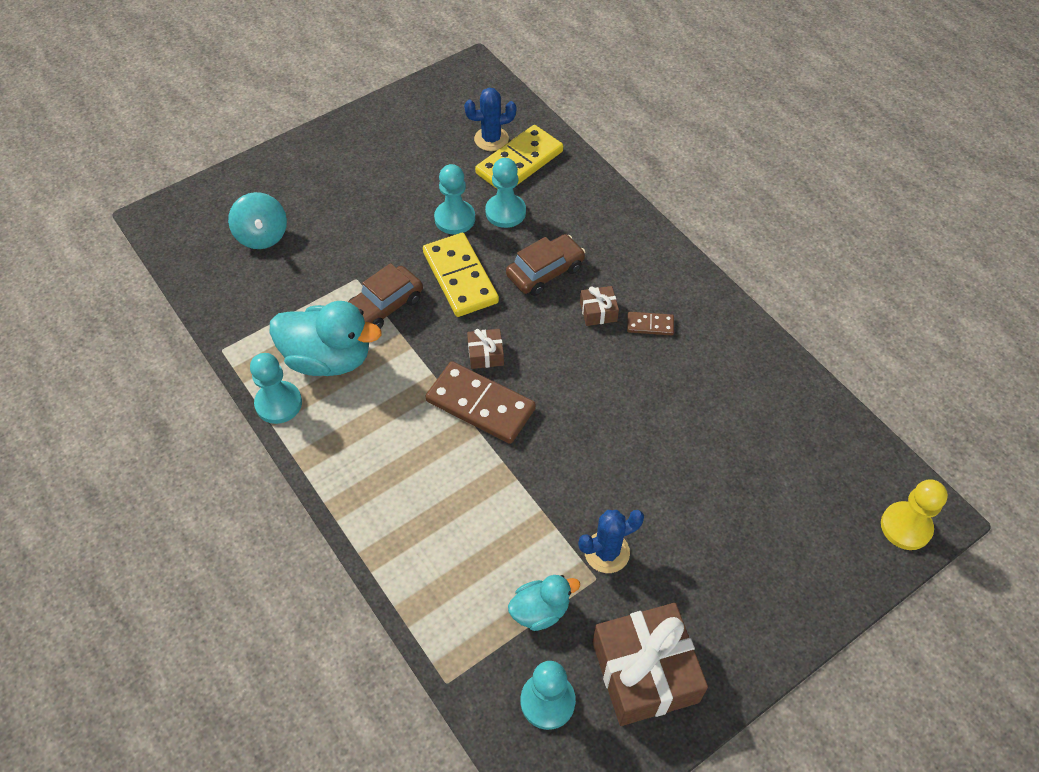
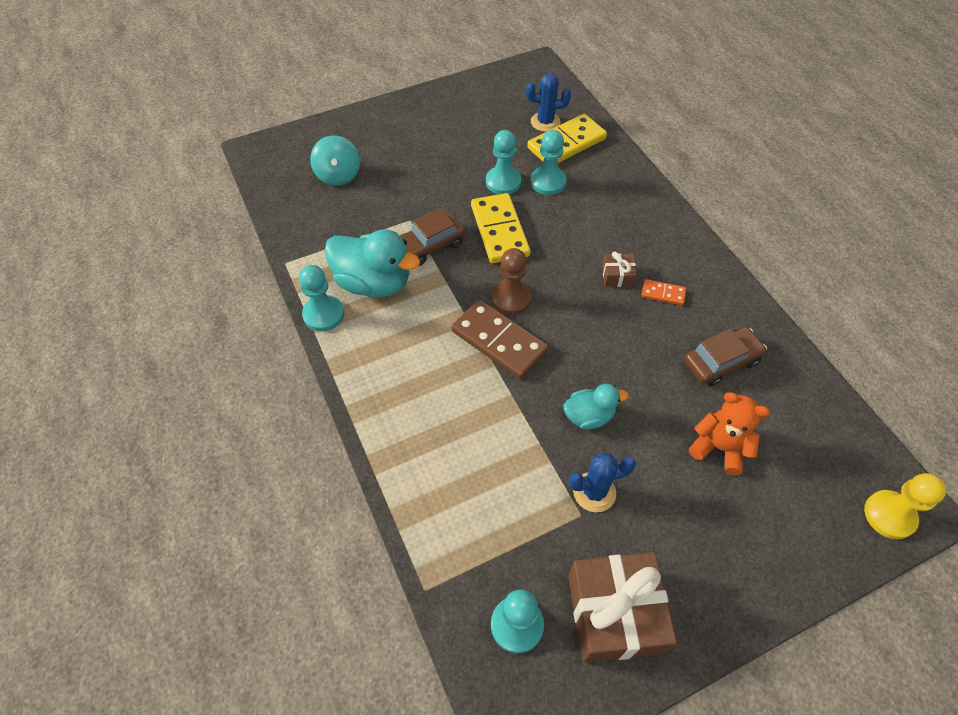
camera: 10 degrees right, 0 degrees up
(485, 354) = (511, 298): brown gift -> brown pawn
(540, 610) = (523, 536): turquoise duck -> turquoise duck (589, 416)
(545, 272) = (575, 236): brown car -> brown car (721, 362)
(650, 325) = (663, 293): brown domino -> orange domino
(729, 484) = (719, 447): none -> orange teddy bear

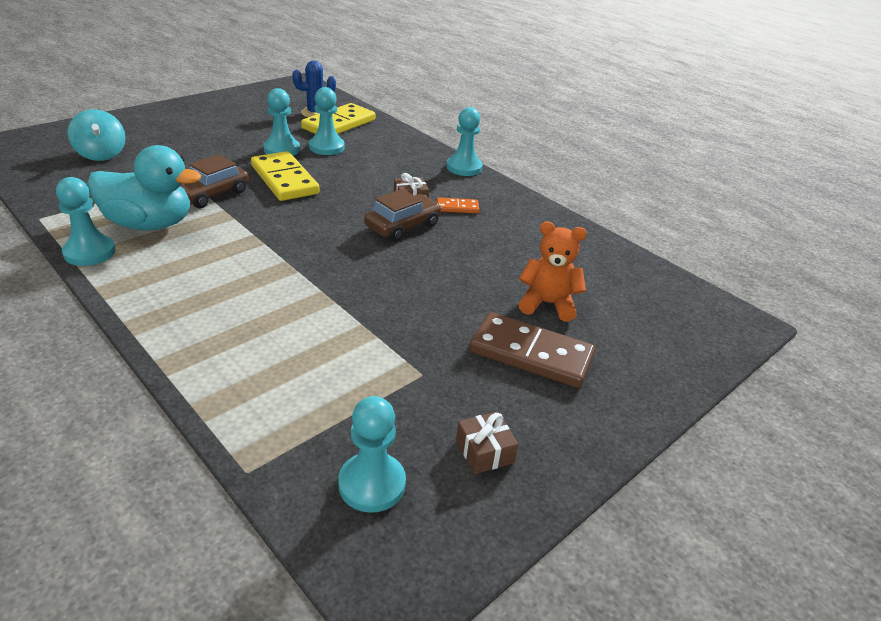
camera: 20 degrees left, 20 degrees down
(499, 341) = (299, 253): brown domino -> brown domino (531, 354)
(511, 298) = (306, 223): brown pawn -> none
(589, 416) = (409, 297): turquoise duck -> none
(594, 492) = (432, 354): blue cactus -> none
(614, 613) = (484, 451): brown gift -> brown gift, size x0.45
(684, 229) = (464, 167): none -> turquoise pawn
(721, 362) = (527, 246): brown car -> brown car (403, 226)
(889, 515) = (721, 330): yellow pawn -> none

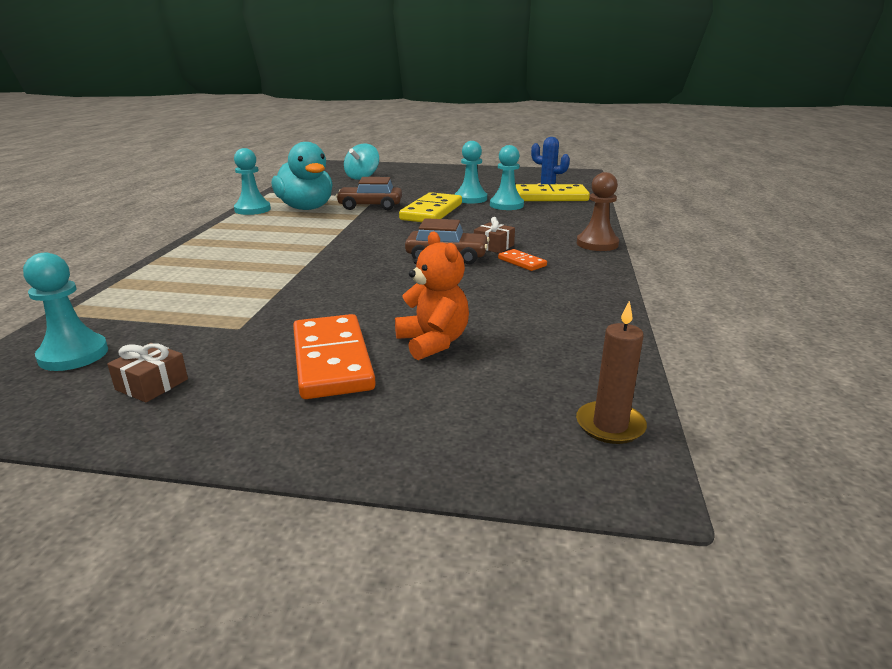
camera: 55 degrees right, 10 degrees down
(464, 167) = (597, 244): turquoise pawn -> brown pawn
(531, 354) = (331, 360): brown domino -> orange domino
(697, 301) = (610, 425): none -> brown candle

